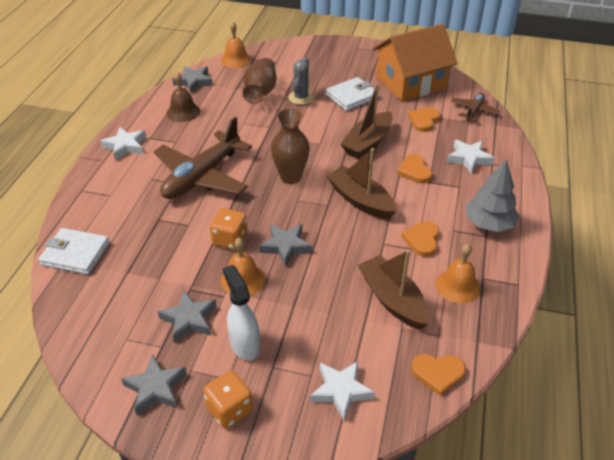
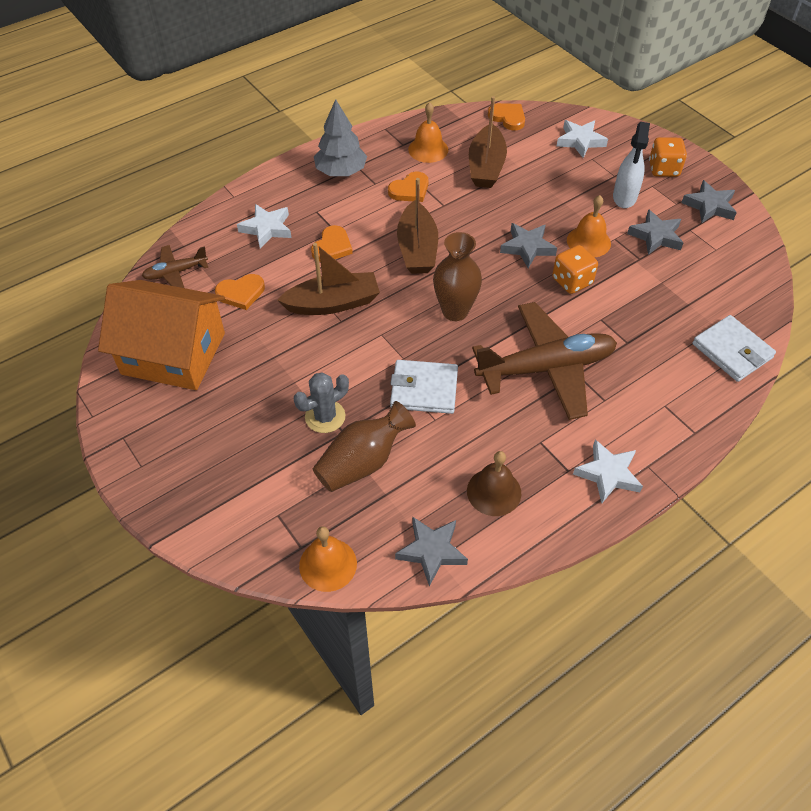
camera: 140 degrees left, 10 degrees up
(352, 96) = (266, 378): white wallet -> white wallet (424, 389)

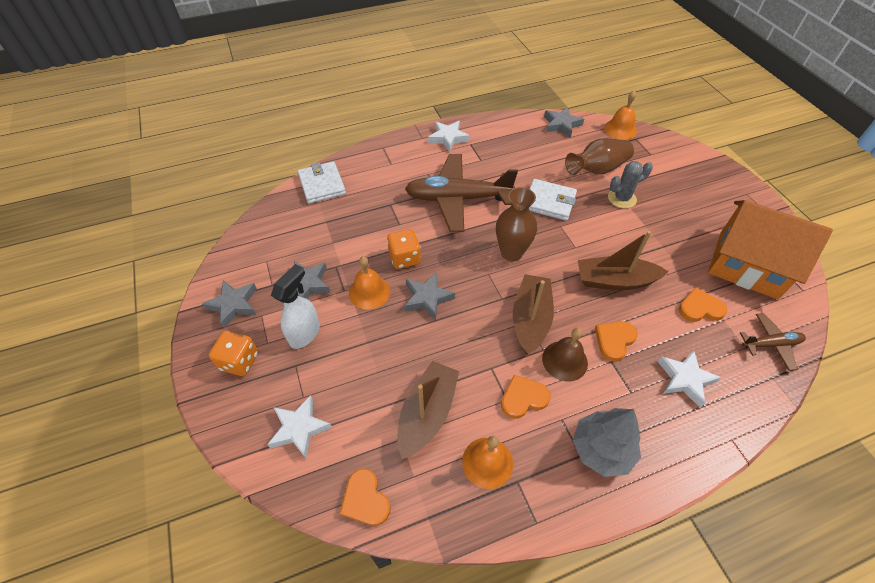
camera: 165 degrees left, 0 degrees up
(494, 492) = (519, 142): brown bell -> brown bell (564, 360)

